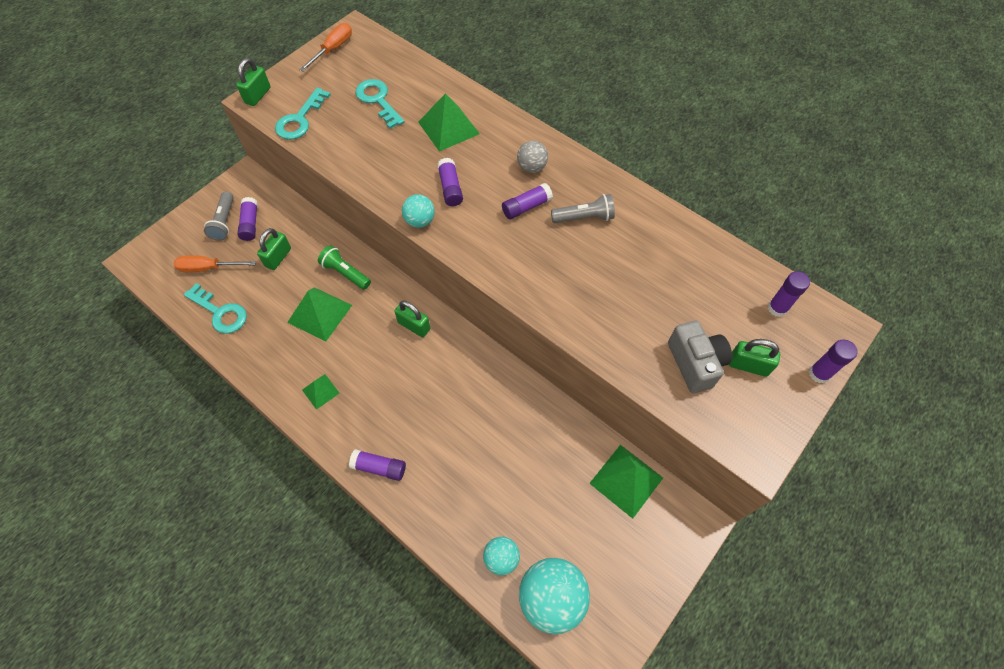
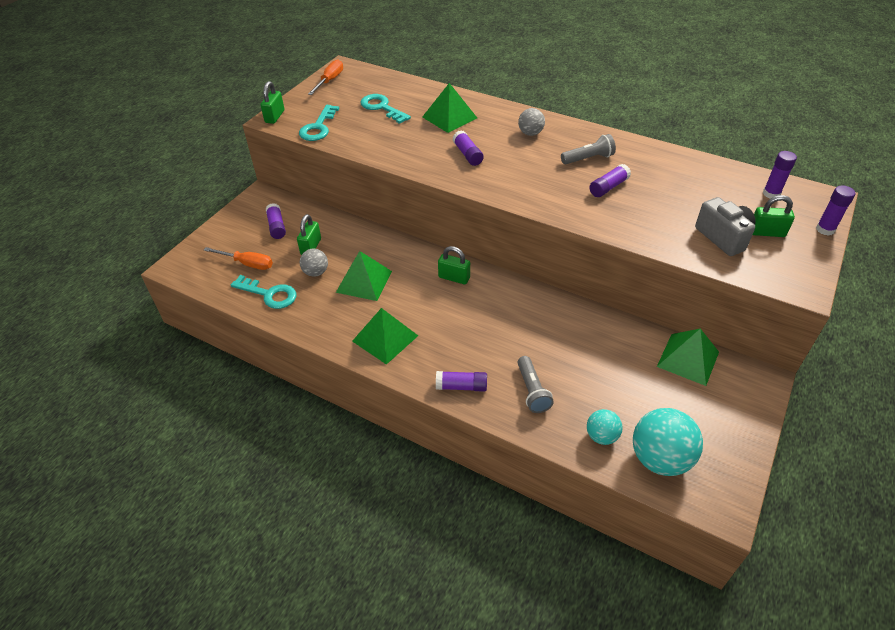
camera: 10 degrees left, 15 degrees down
(208, 268) = (247, 263): orange screwdriver -> orange screwdriver turned 150 degrees counterclockwise
(224, 222) = (252, 228): grey flashlight -> grey flashlight (532, 391)
(274, 292) = (316, 272): none -> grey ball
(320, 391) = (385, 338): green pyramid -> green pyramid, size x1.81
(345, 273) = (377, 249): green flashlight -> none
(420, 221) = (450, 178): turquoise ball -> none
(526, 207) = (537, 158): purple glue stick -> purple glue stick (608, 187)

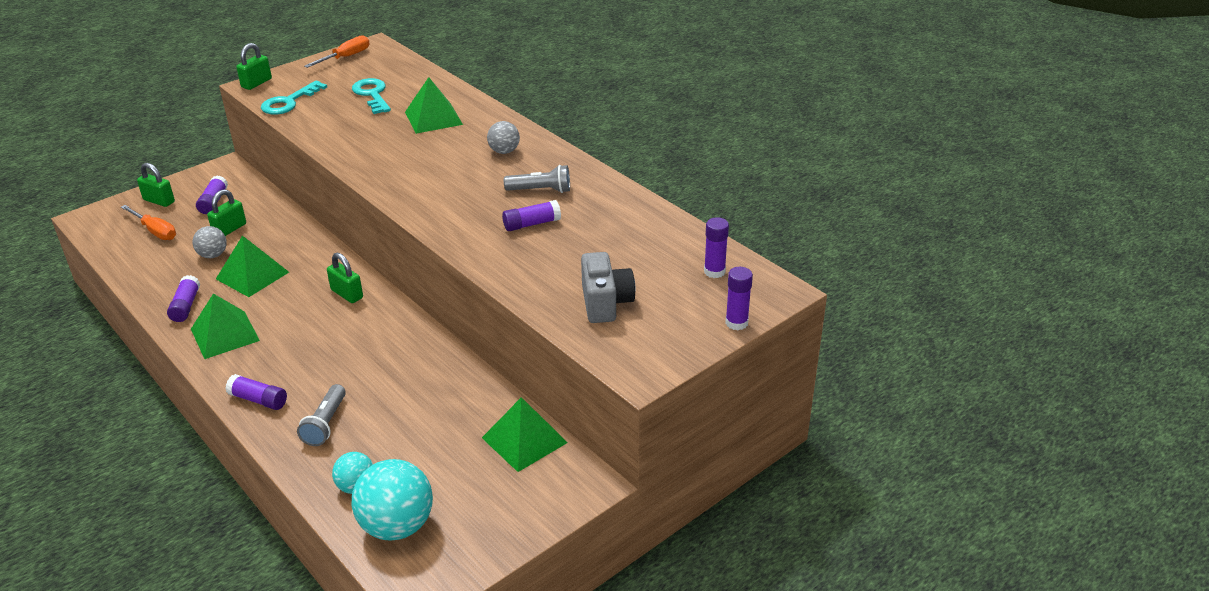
camera: 20 degrees right, 10 degrees down
(269, 294) = (151, 265): turquoise key -> none
(467, 154) = (414, 159): purple glue stick -> purple glue stick (186, 306)
(766, 232) = (662, 309): green padlock -> green padlock (159, 201)

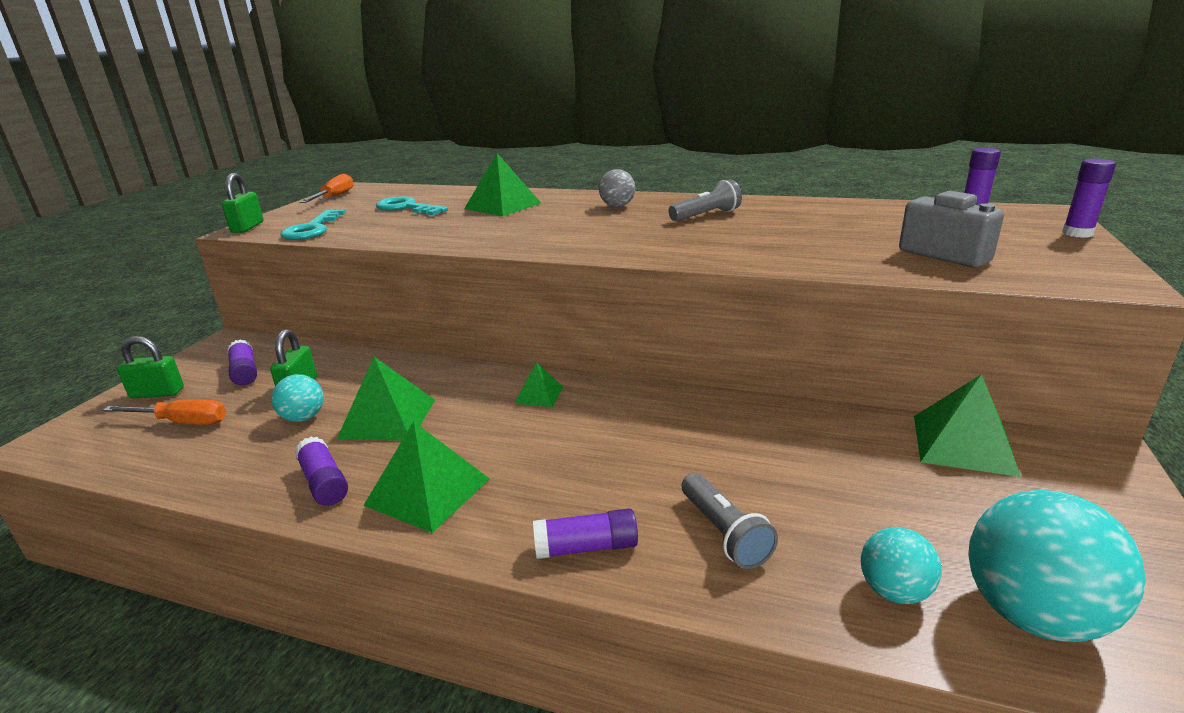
camera: 30 degrees left, 10 degrees down
(213, 255) = (303, 418): grey ball -> turquoise ball
(347, 294) = (539, 395): green padlock -> green pyramid
(531, 224) = (749, 232): purple glue stick -> none

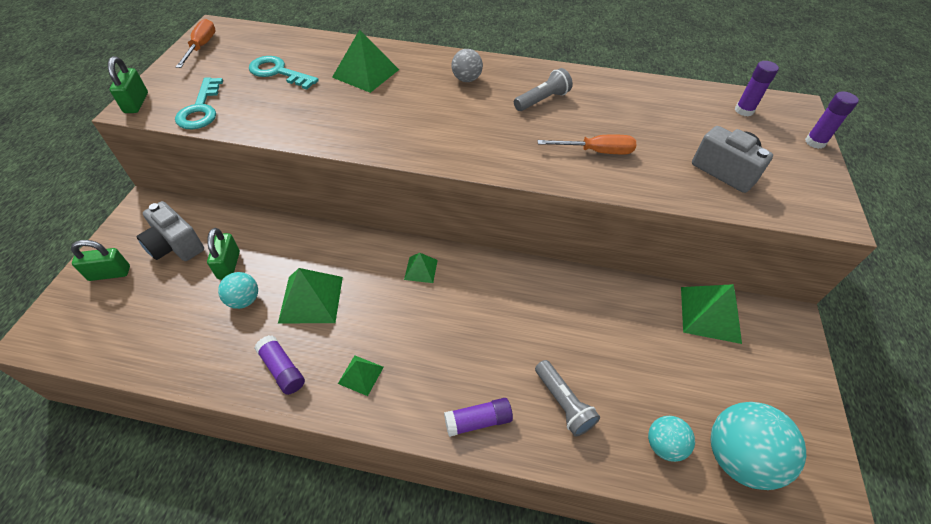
camera: 10 degrees left, 25 degrees up
(182, 422) = (145, 308): orange screwdriver -> orange screwdriver (596, 151)
(245, 372) = (176, 246): purple glue stick -> grey camera
(428, 491) = (361, 375): green pyramid -> green pyramid, size x0.55

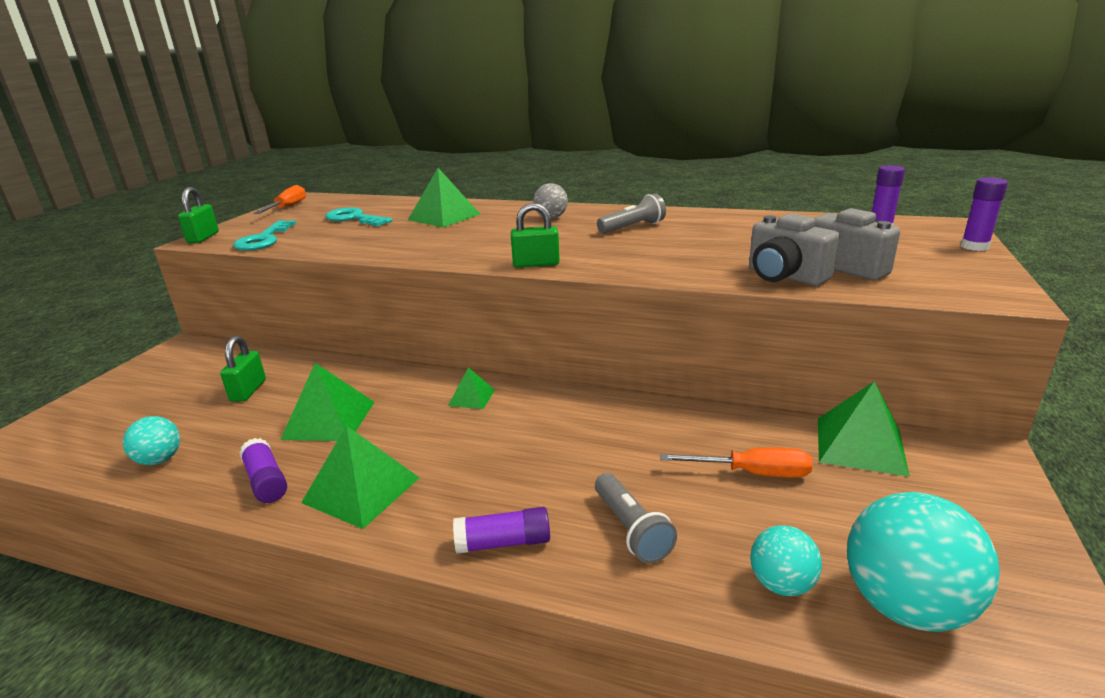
camera: 10 degrees right, 25 degrees down
(109, 273) = (116, 395): green padlock -> green padlock (536, 264)
(176, 246) = (198, 375): grey camera -> grey camera (784, 276)
(244, 300) = (251, 419): turquoise ball -> turquoise ball (160, 460)
(361, 375) = (361, 489): green pyramid -> green pyramid, size x1.81
(596, 151) = (688, 257): orange screwdriver -> orange screwdriver (752, 473)

